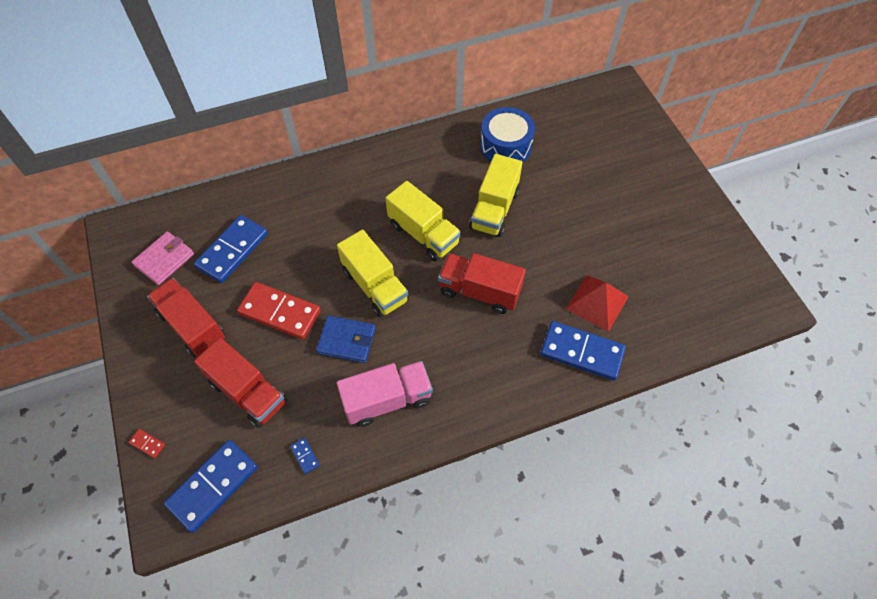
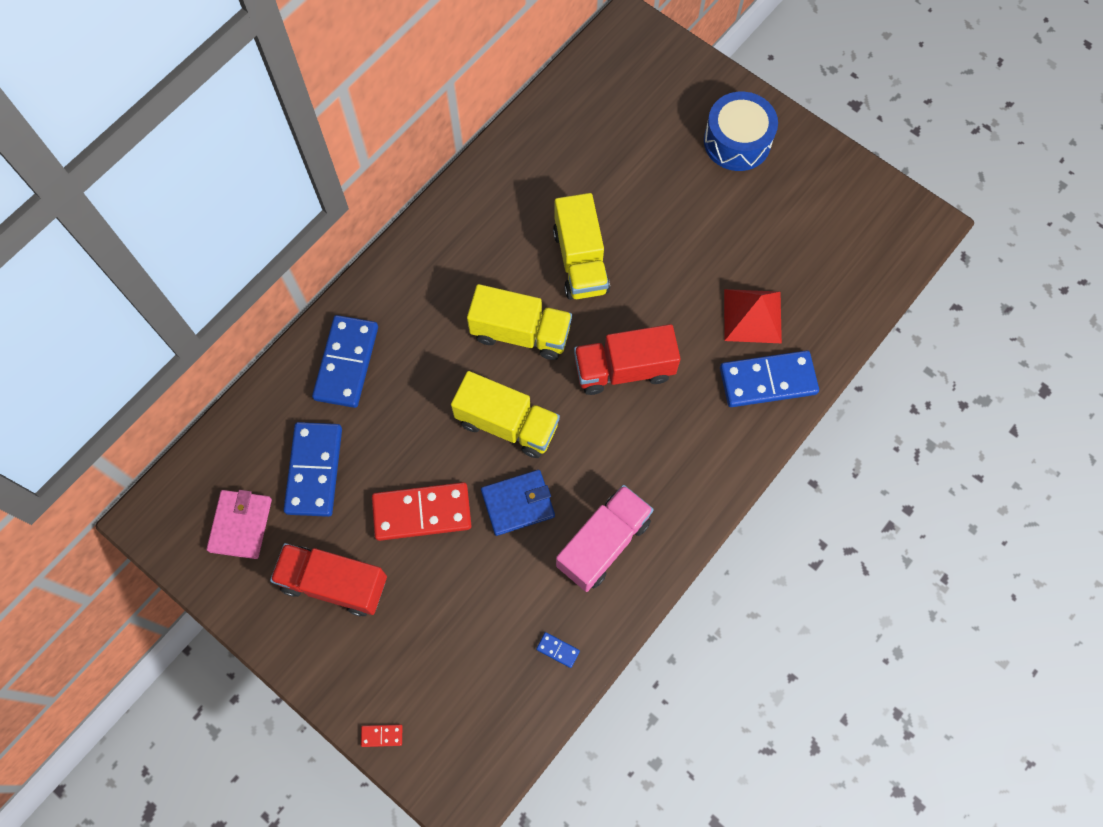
camera: 30 degrees left, 10 degrees up
(213, 486) = (484, 736): blue domino -> blue domino (346, 363)
(248, 392) = (450, 619): red truck -> none
(505, 146) = (545, 172): blue drum -> blue drum (737, 141)

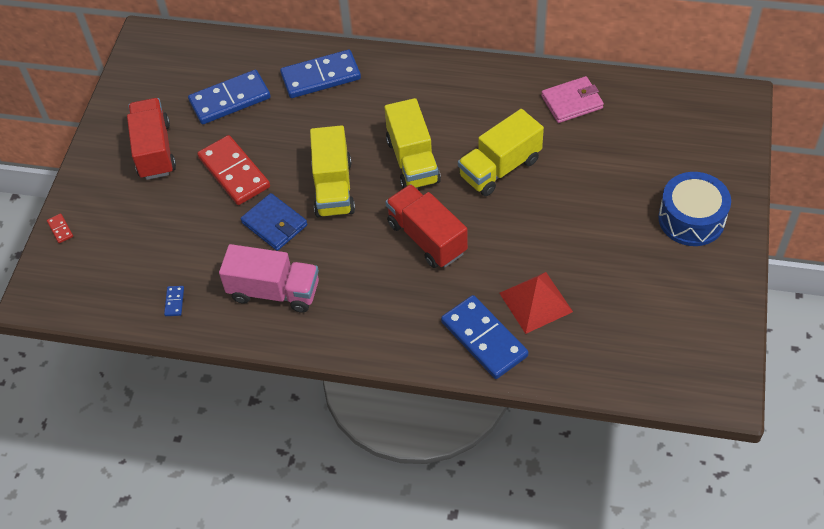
camera: 65 degrees right, 15 degrees down
(241, 525) = (168, 82): pink wallet -> pink wallet (572, 102)

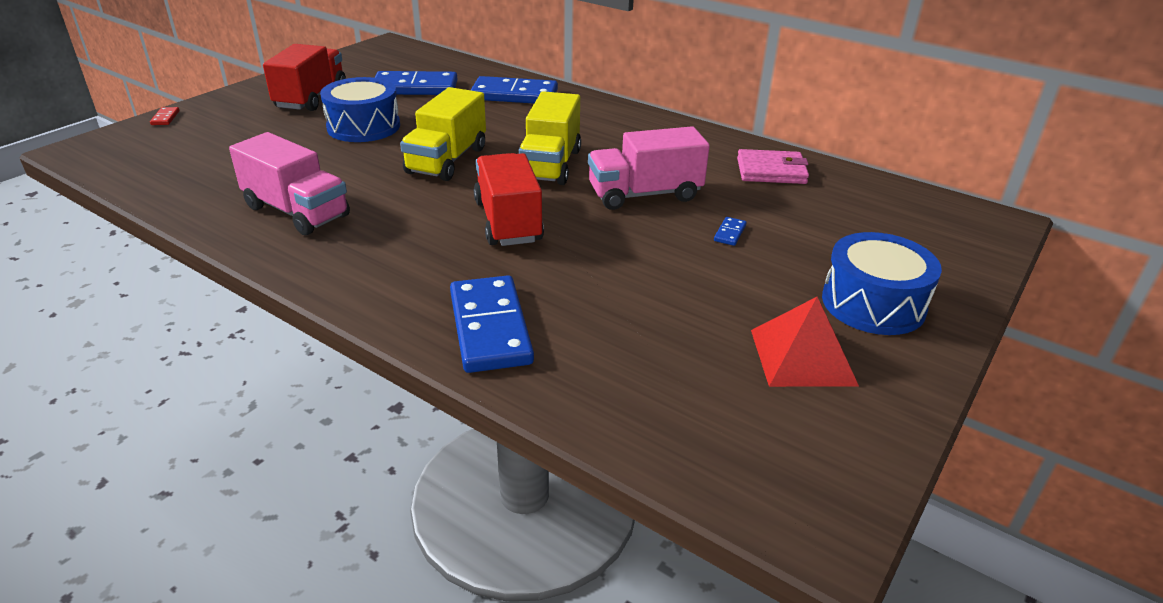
camera: 20 degrees right, 20 degrees down
(174, 302) = (191, 189): blue domino -> blue domino (729, 233)
(234, 172) = (363, 127): red domino -> blue drum
(274, 224) = (358, 167): blue wallet -> none
(500, 168) = (644, 194): yellow truck -> pink truck
(535, 302) = (591, 315): red pyramid -> red pyramid (802, 357)

